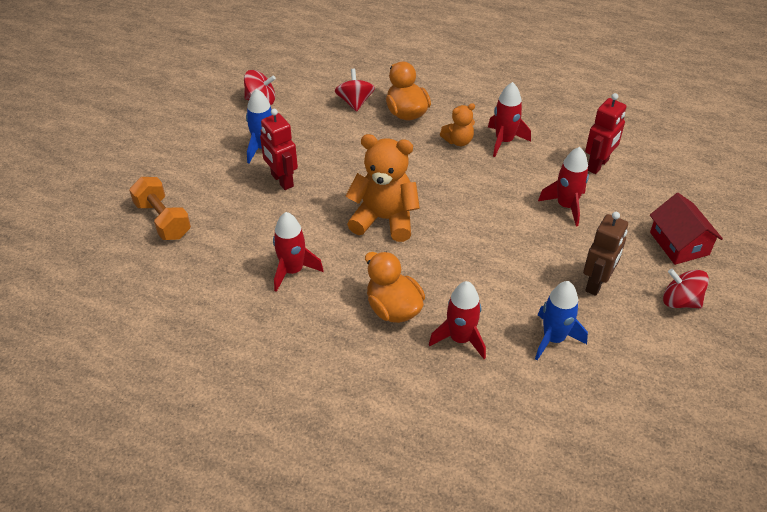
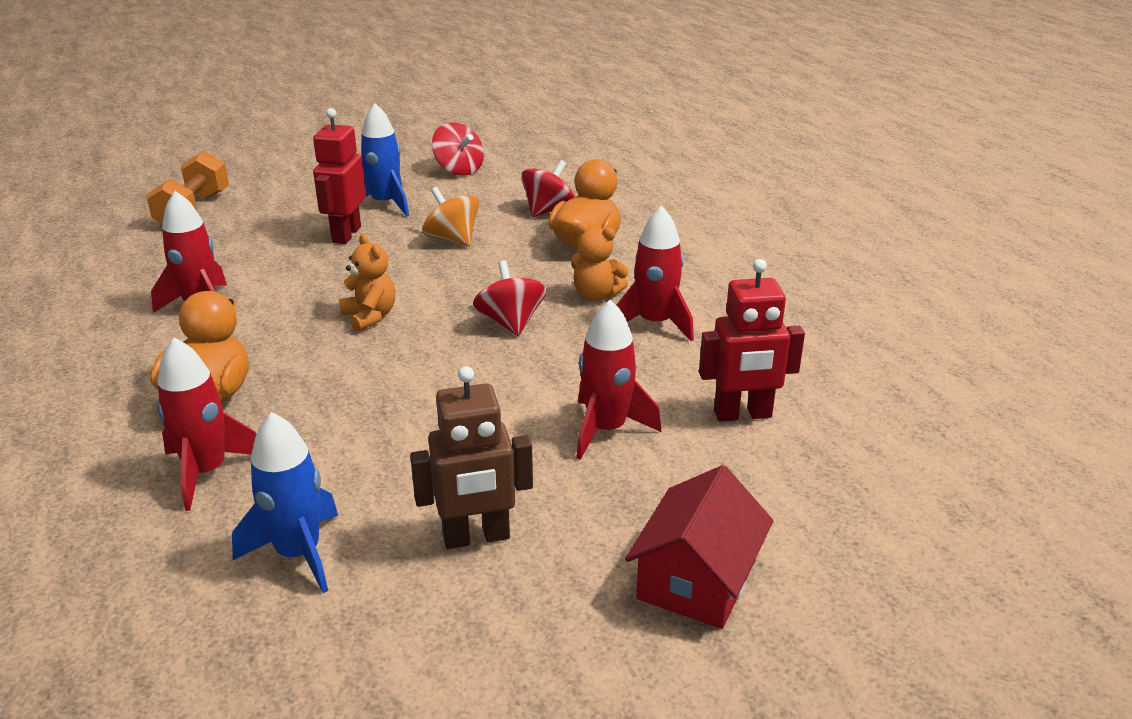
camera: 45 degrees right, 15 degrees down
(341, 149) = (452, 239): none -> orange spinning top
(384, 219) = (370, 316): orange teddy bear -> orange teddy bear, size x0.53
(680, 301) = (554, 651): red spinning top -> red spinning top (510, 323)

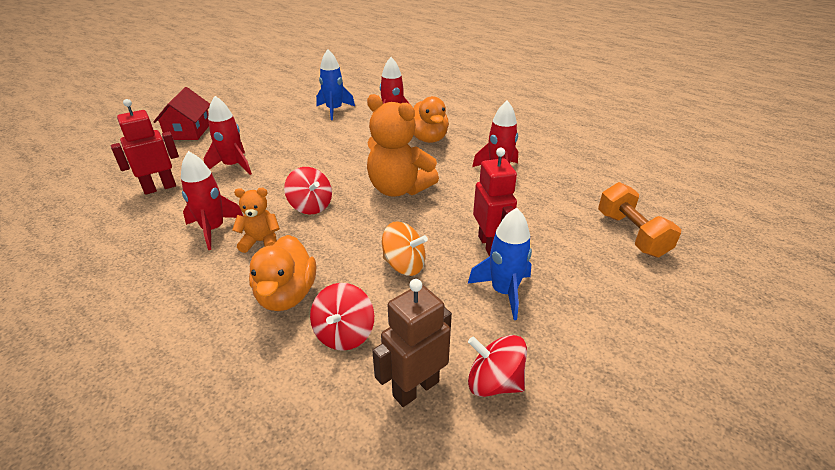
camera: 155 degrees right, 5 degrees up
(370, 316) = (398, 189): orange teddy bear -> orange teddy bear, size x1.89
(476, 537) = (275, 125): brown robot -> brown robot (415, 388)

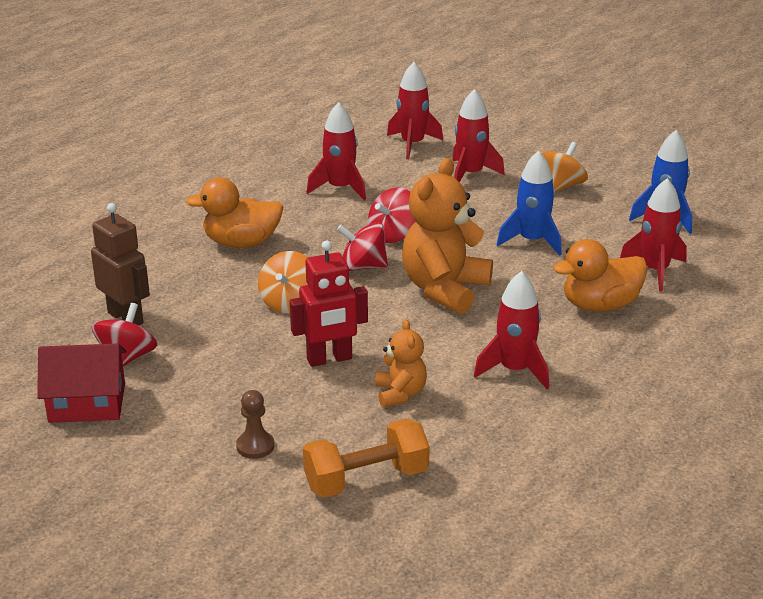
camera: 85 degrees right, 5 degrees down
(160, 188) = (412, 144): red robot -> red rocket
(189, 131) = (549, 130): red house -> red house (87, 403)
(261, 242) = (322, 217): orange teddy bear -> orange teddy bear (400, 394)
(275, 135) = (560, 186): none -> orange spinning top
(344, 333) = (190, 278): red spinning top -> red spinning top (363, 266)
(504, 292) = (246, 367): blue rocket -> blue rocket (532, 241)
(612, 287) = (255, 446): none -> brown pawn

